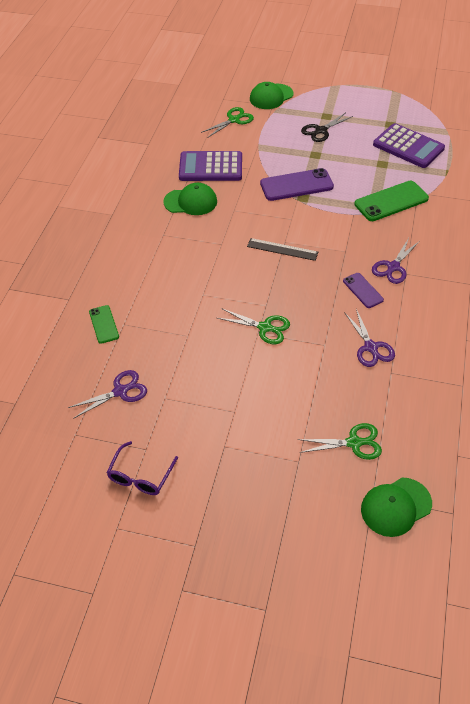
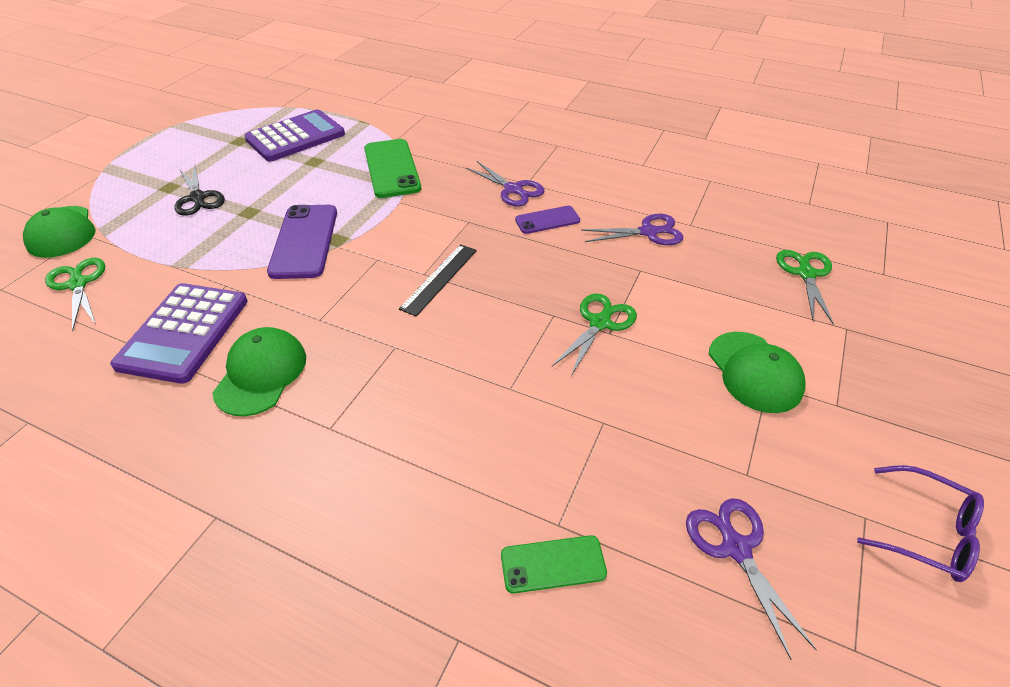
camera: 80 degrees left, 5 degrees down
(395, 507) = (893, 259): green cap -> green cap (754, 372)

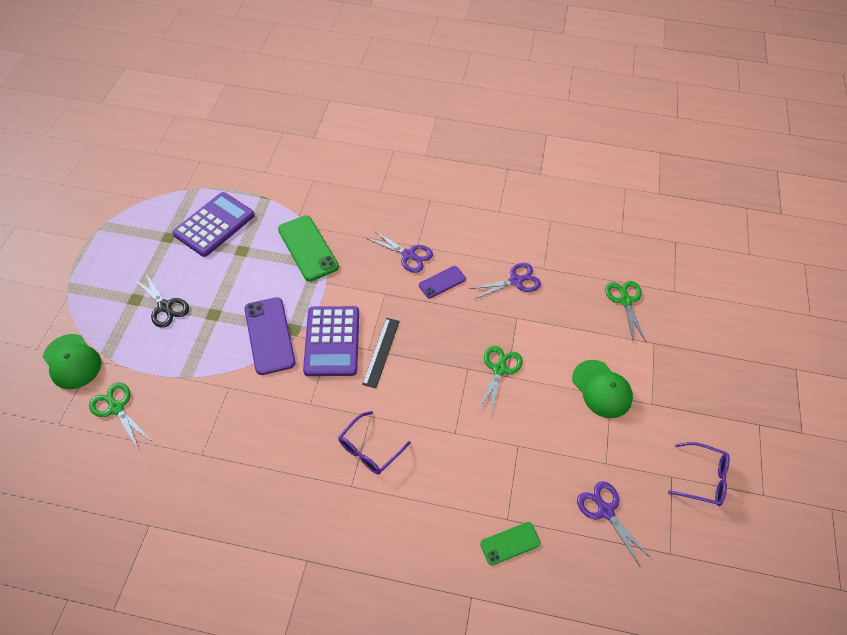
camera: 15 degrees left, 10 degrees up
(184, 332) = (219, 434): purple calculator -> purple calculator (332, 341)
(261, 374) = (289, 456): green cap -> none
(376, 386) = (369, 449): none -> purple glasses

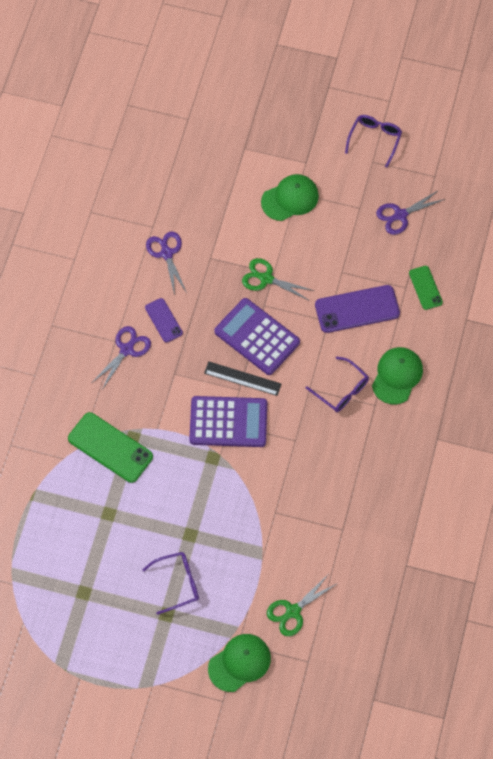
camera: 85 degrees left, 10 degrees up
(165, 307) = (177, 583): black scissors -> purple glasses
(214, 225) = (69, 545): purple calculator -> purple calculator (257, 337)
(269, 335) = (218, 479): purple phone -> purple phone (357, 309)
(307, 248) = (110, 448): green phone -> green phone turned 60 degrees clockwise
(389, 511) = (397, 376): none -> green cap
(625, 301) = (196, 162): green scissors -> none

